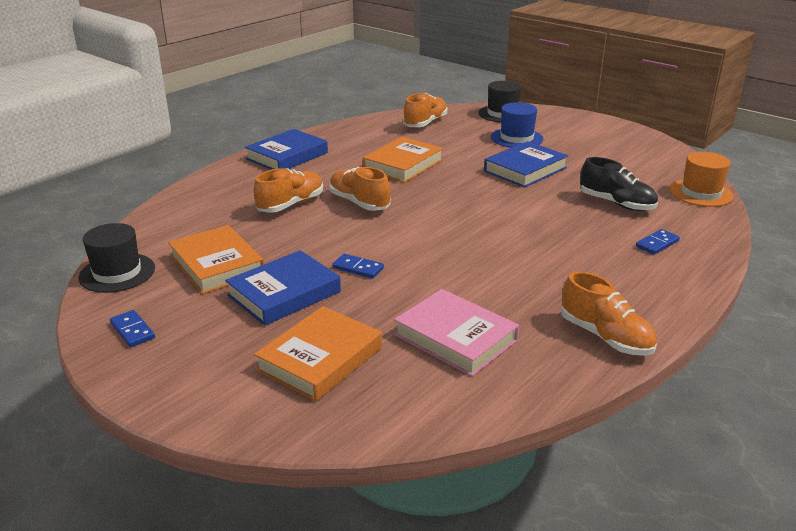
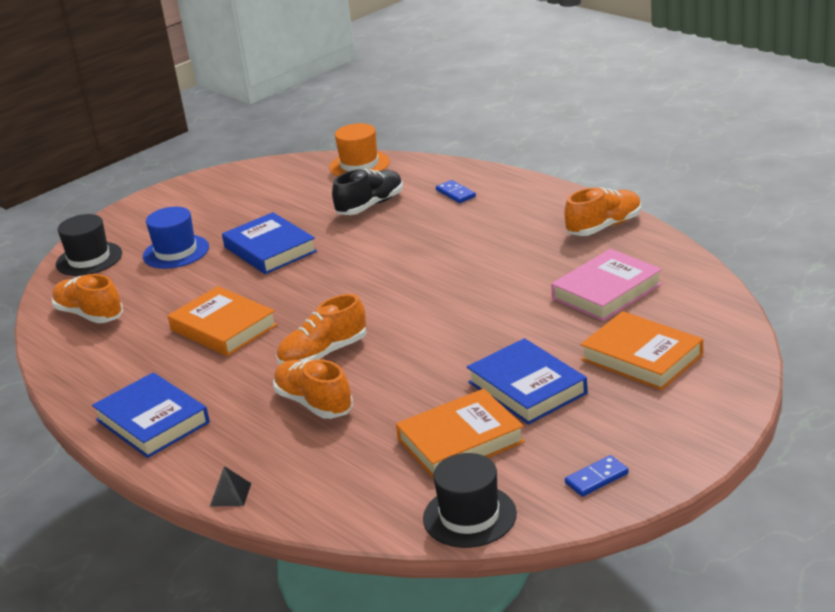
camera: 80 degrees left, 0 degrees up
(192, 187) = (230, 494): none -> black pyramid
(358, 268) = (480, 346): blue domino -> none

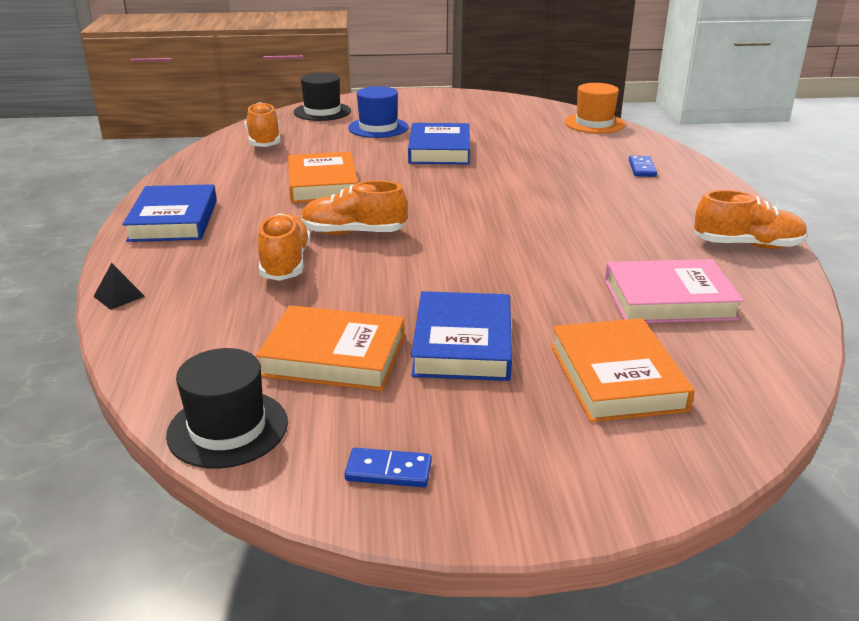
camera: 35 degrees right, 0 degrees up
(370, 205) = (559, 151): black shoe -> none

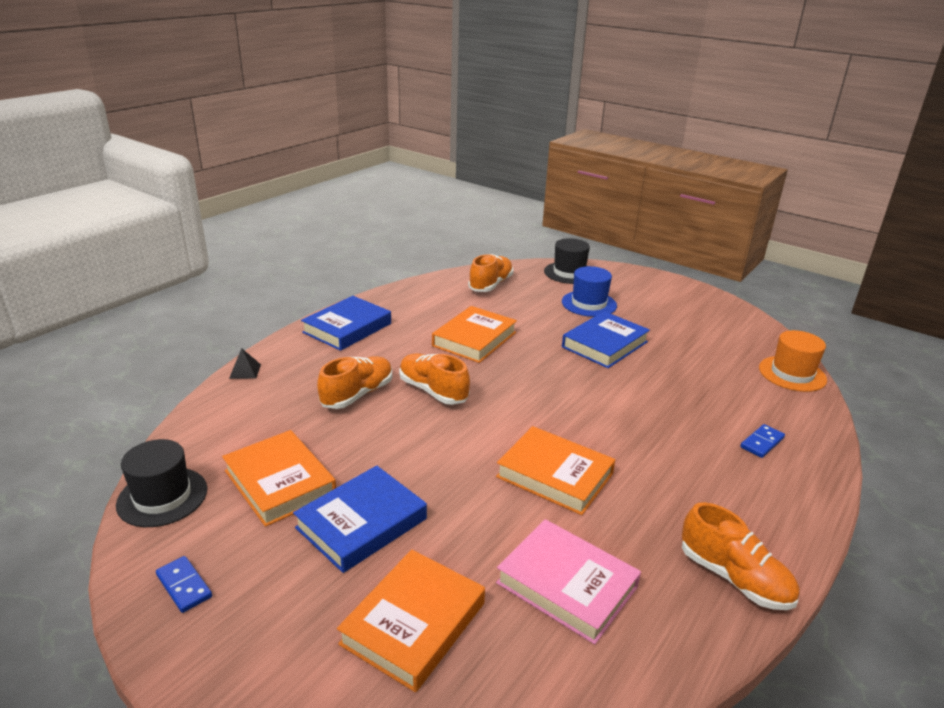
camera: 40 degrees right, 0 degrees up
(549, 243) = (555, 475): none -> orange book

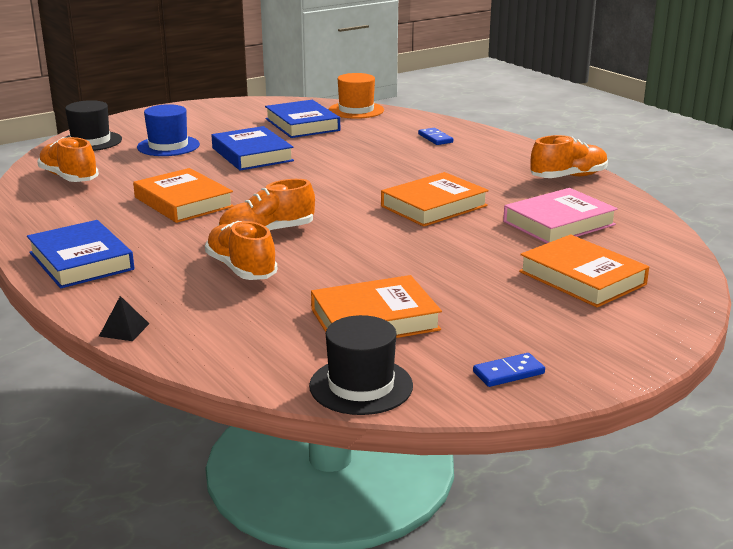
camera: 70 degrees left, 5 degrees down
(362, 523) = (457, 286): blue book -> blue book (302, 124)

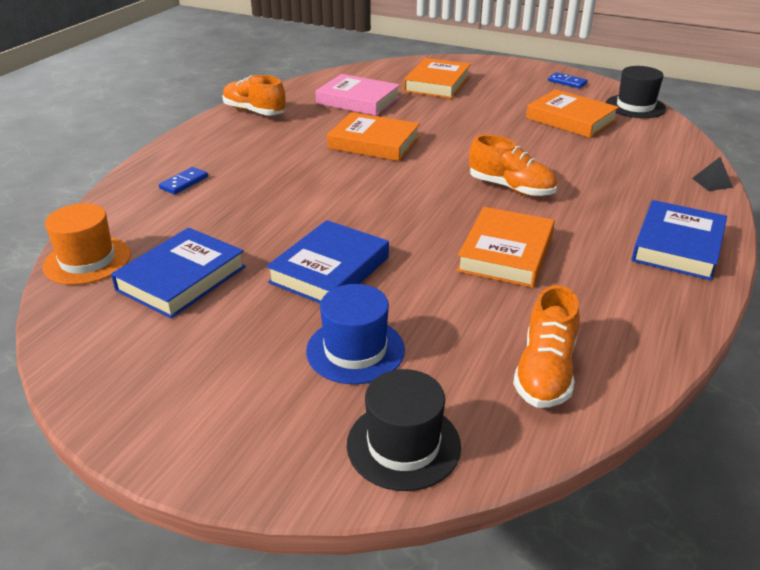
camera: 120 degrees left, 10 degrees up
(241, 269) = (579, 176): orange shoe -> none

